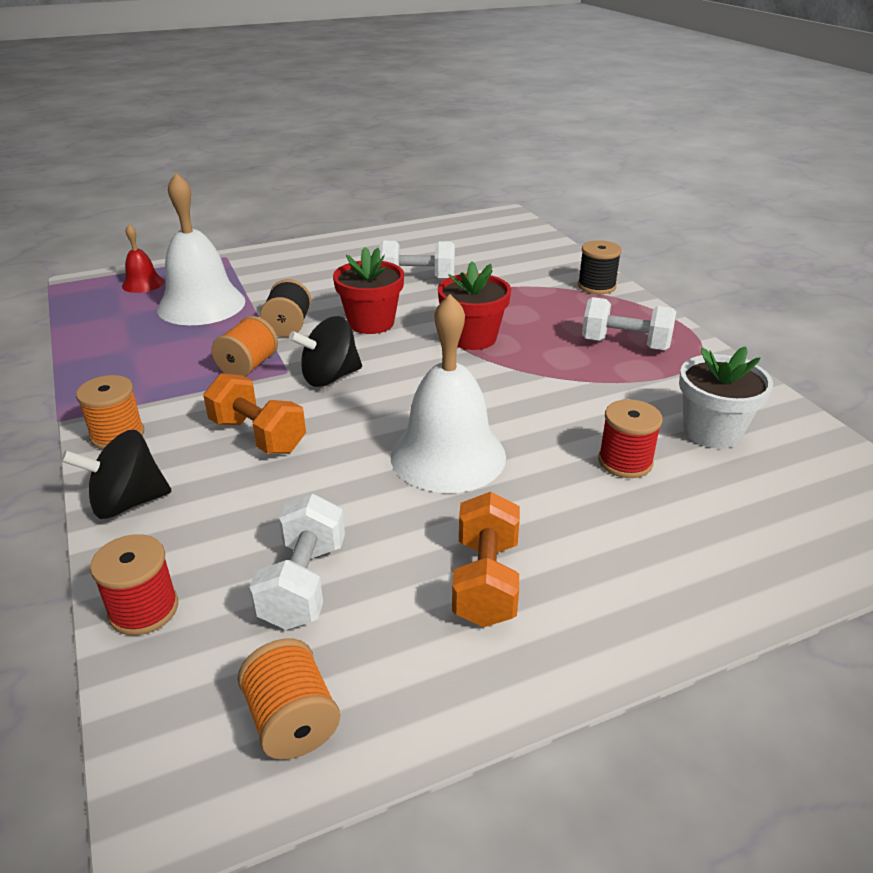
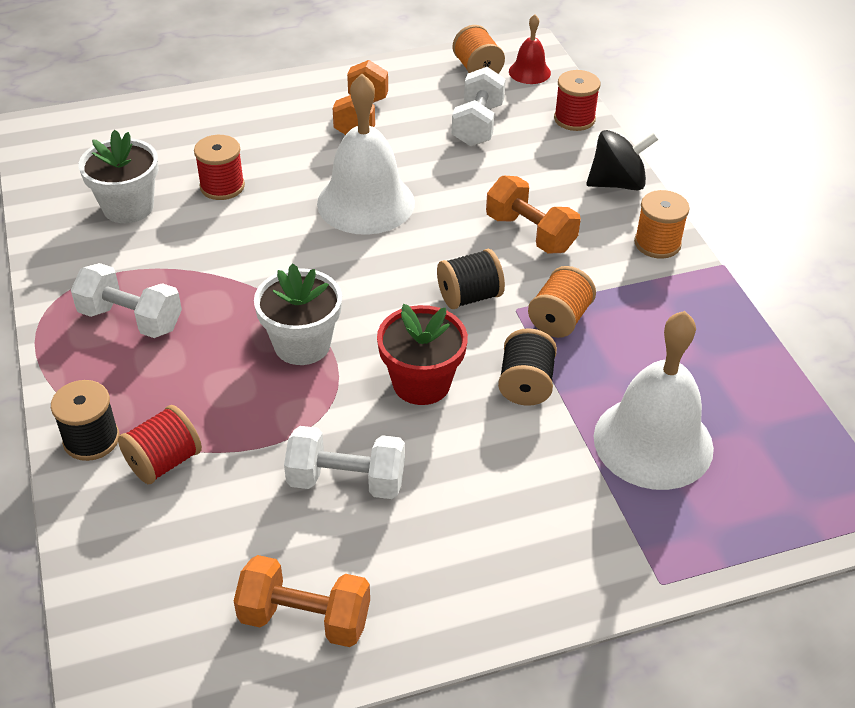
camera: 175 degrees left, 10 degrees up
(143, 283) = (762, 505): red bell -> red bell (529, 72)
(330, 377) = (469, 296): black spinning top -> black spool
(427, 239) = (305, 618): none -> orange dumbbell
(472, 338) = (302, 344): red flower pot -> white flower pot
(540, 280) = (164, 462): none -> red spool

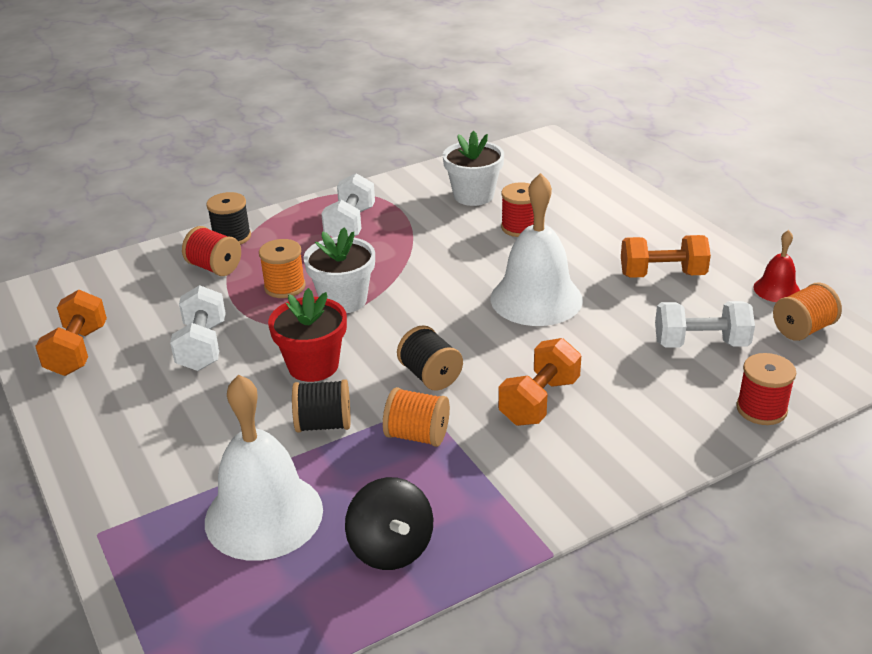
camera: 80 degrees right, 10 degrees down
(529, 72) = (830, 365): red bell -> red bell (776, 289)
(617, 183) = (659, 454): black spinning top -> black spinning top (391, 548)
(657, 243) = (566, 495): orange spool -> orange spool (285, 287)

